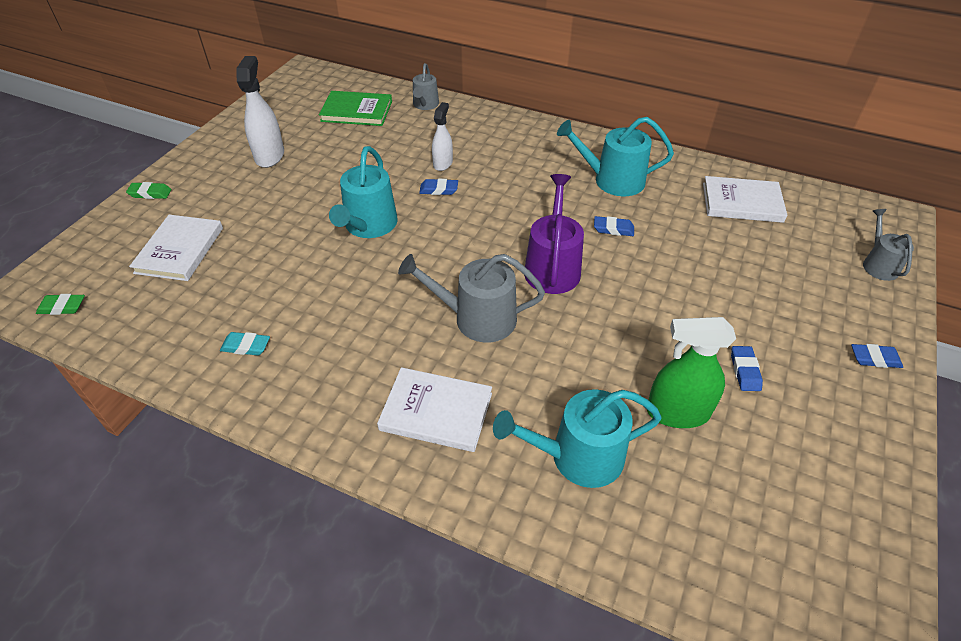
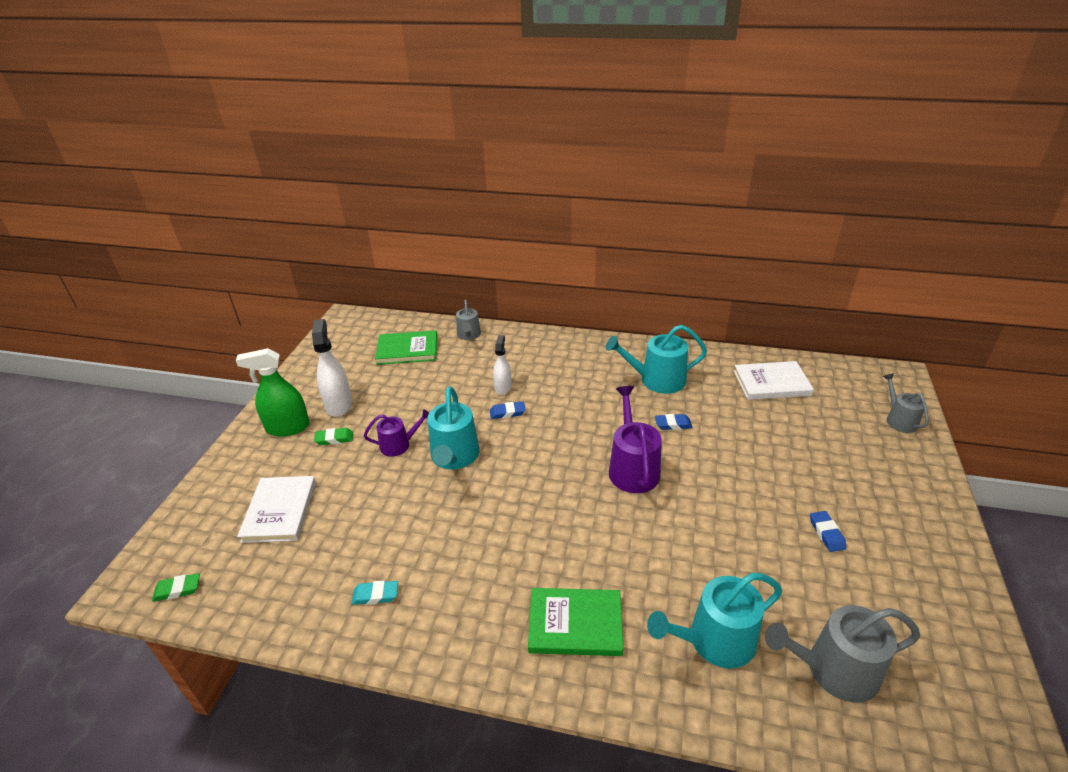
camera: 10 degrees left, 10 degrees down
(150, 193) = (232, 459): green eraser -> green eraser (334, 439)
(316, 205) = (399, 445): none -> purple watering can
(436, 412) = (575, 624): white book -> green book
(477, 318) = (582, 528): grey watering can -> grey watering can (834, 670)
(677, 412) = (784, 582): green spray bottle -> green spray bottle (287, 427)
(874, 358) = (925, 503): blue eraser -> none

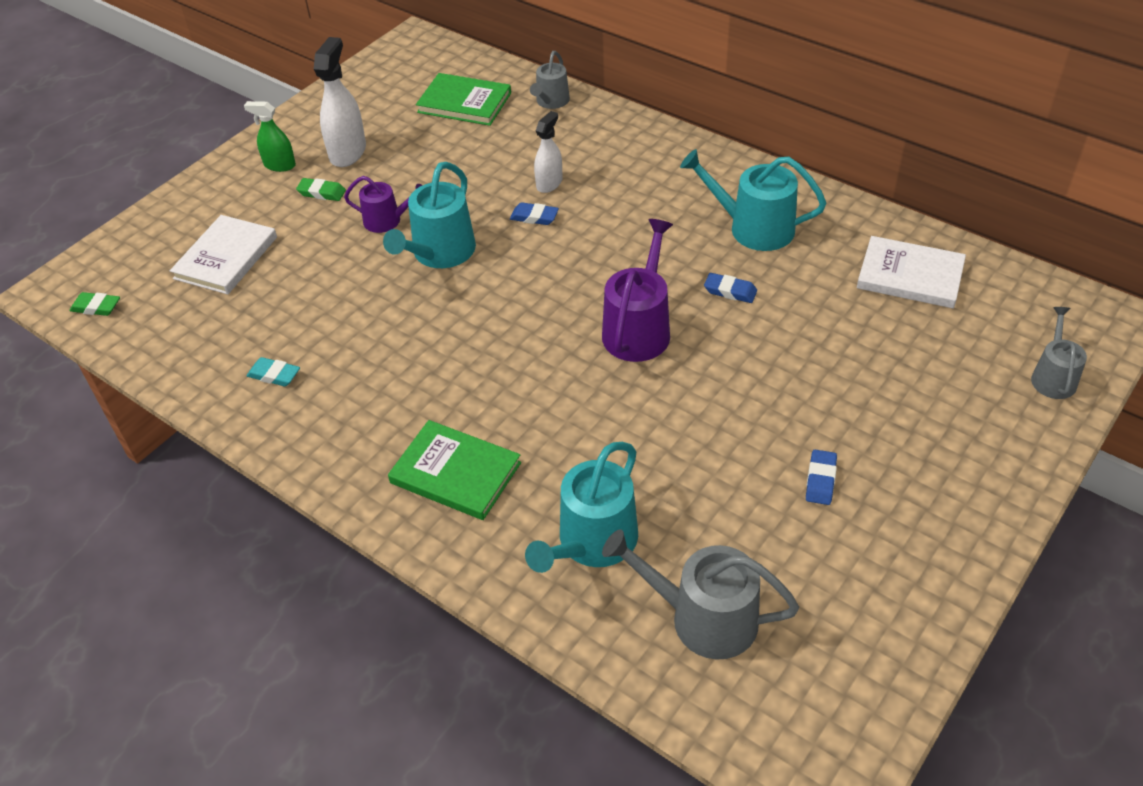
camera: 25 degrees right, 10 degrees up
(287, 427) = (279, 165): green spray bottle -> green spray bottle, size x0.63
(715, 641) = (592, 542): turquoise watering can -> turquoise watering can turned 60 degrees counterclockwise

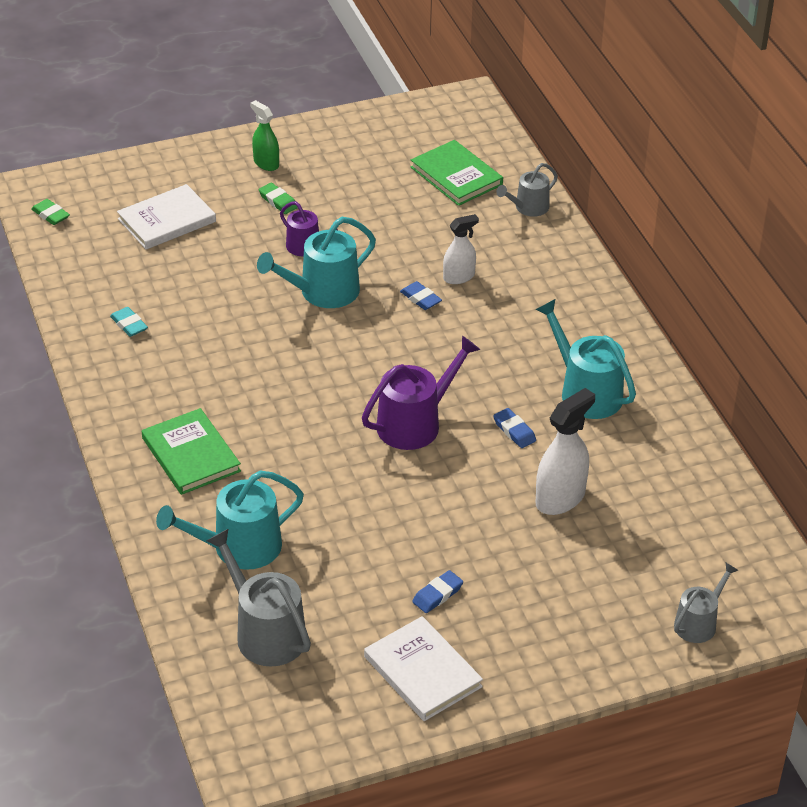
camera: 30 degrees right, 5 degrees down
(348, 152) = (326, 176): white spray bottle -> white spray bottle (560, 498)
(910, 276) = (672, 492): white book -> white book (422, 672)

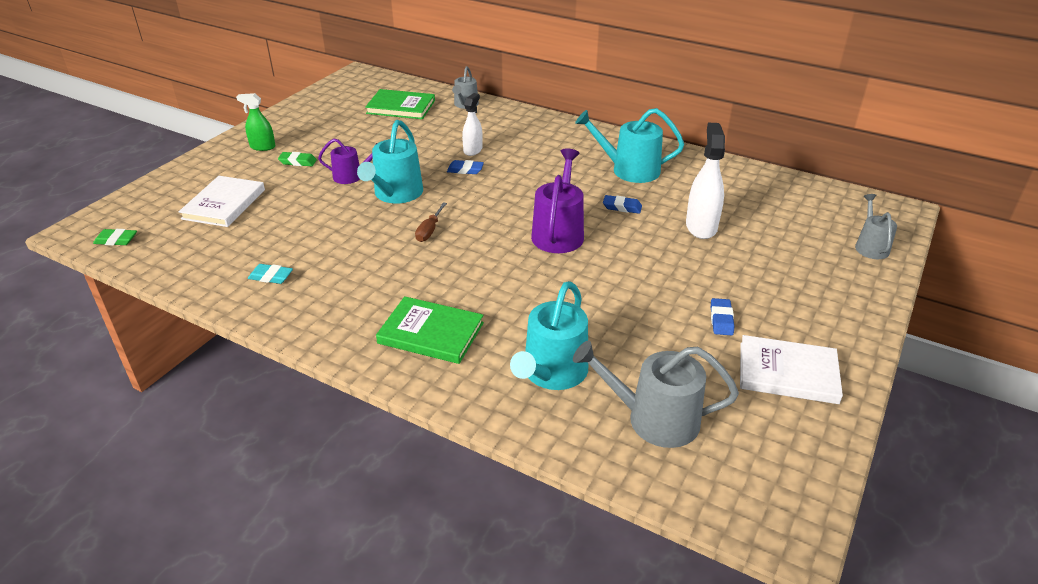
camera: 40 degrees left, 5 degrees down
(305, 352) = (429, 230): none -> brown screwdriver

